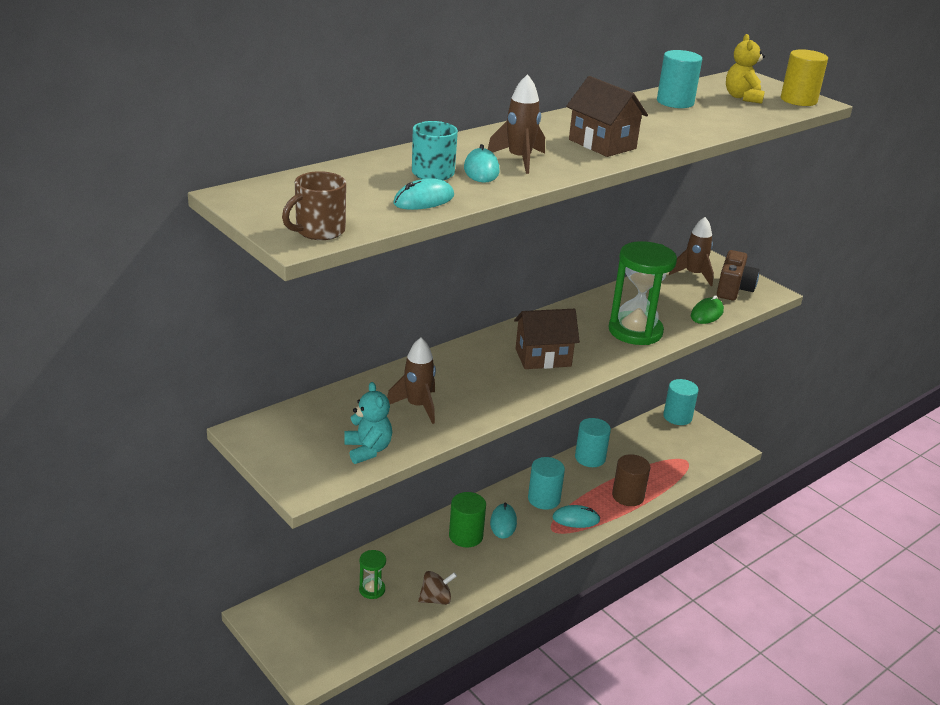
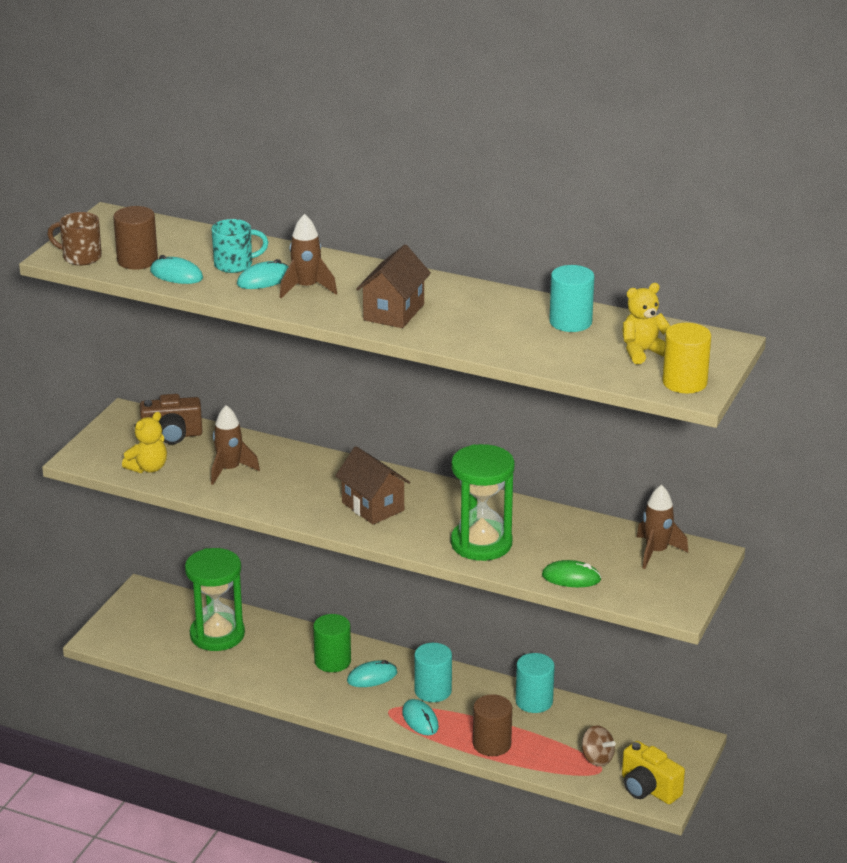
camera: 65 degrees right, 0 degrees up
(365, 208) = (137, 260): none -> brown cylinder
(368, 450) = (148, 468): turquoise teddy bear -> yellow teddy bear
(372, 589) = (217, 635): green hourglass -> green hourglass, size x2.15
(436, 599) = (233, 672): brown spinning top -> brown spinning top (597, 758)
(677, 417) = (684, 744): turquoise cylinder -> none
(717, 449) = (648, 789): none -> yellow camera
(733, 289) = (653, 584): brown camera -> brown camera (172, 435)

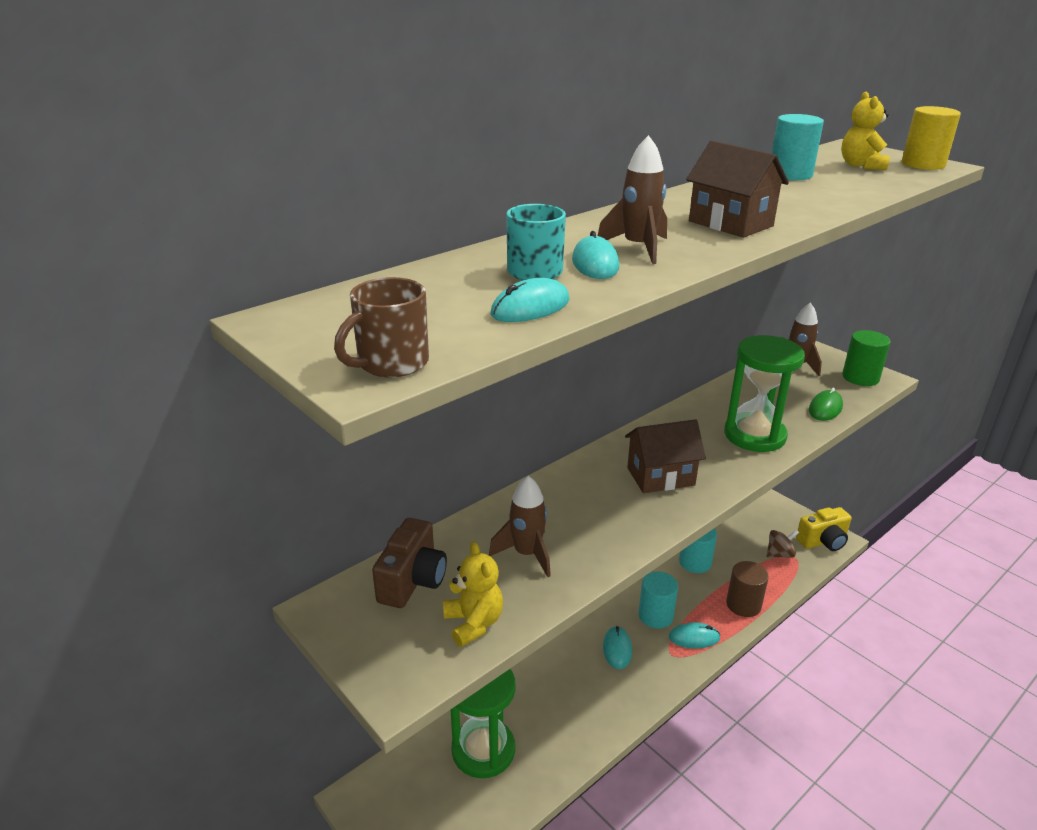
camera: 65 degrees left, 0 degrees up
(137, 260) = (454, 324): brown cylinder -> none
(332, 661) = (579, 669): green cylinder -> green cylinder (860, 377)

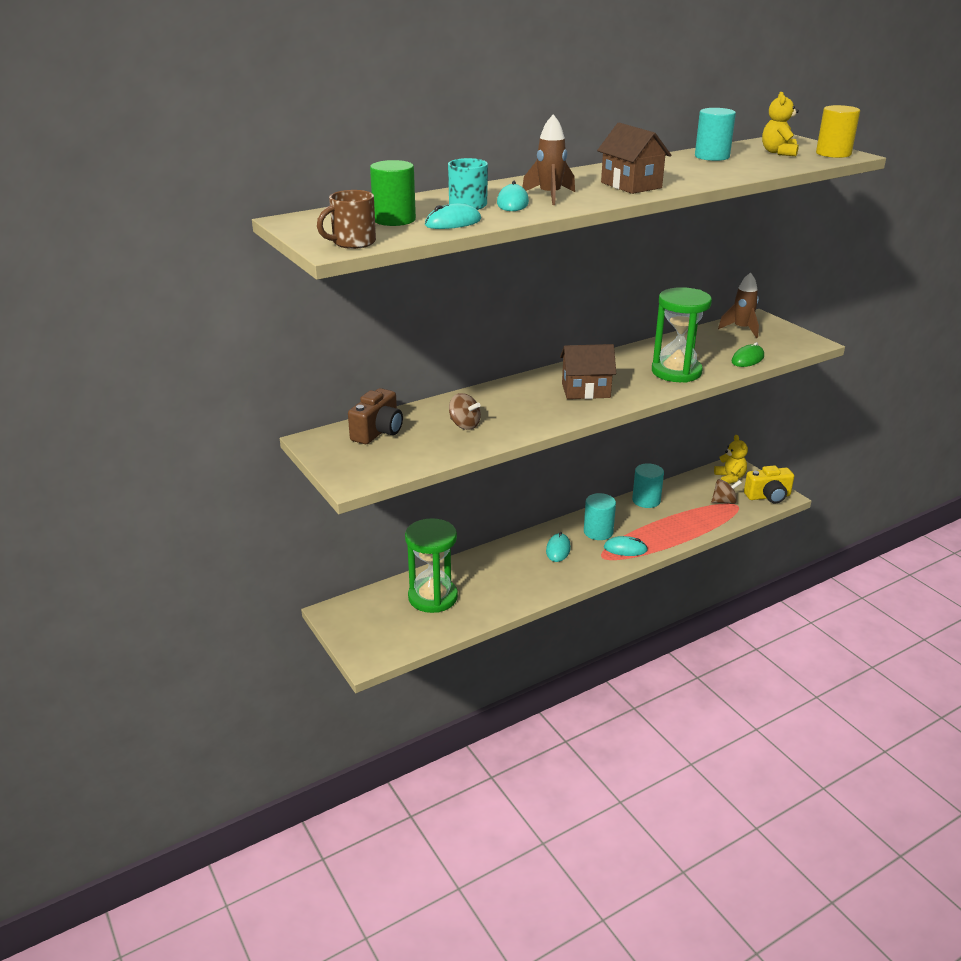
camera: 10 degrees right, 0 degrees up
(473, 623) = (413, 456): yellow teddy bear -> yellow teddy bear (730, 478)
(527, 554) = (464, 425): brown rocket -> brown spinning top
(743, 604) = (677, 532): brown cylinder -> none
(860, 377) = (793, 341): green cylinder -> green cylinder (394, 220)

